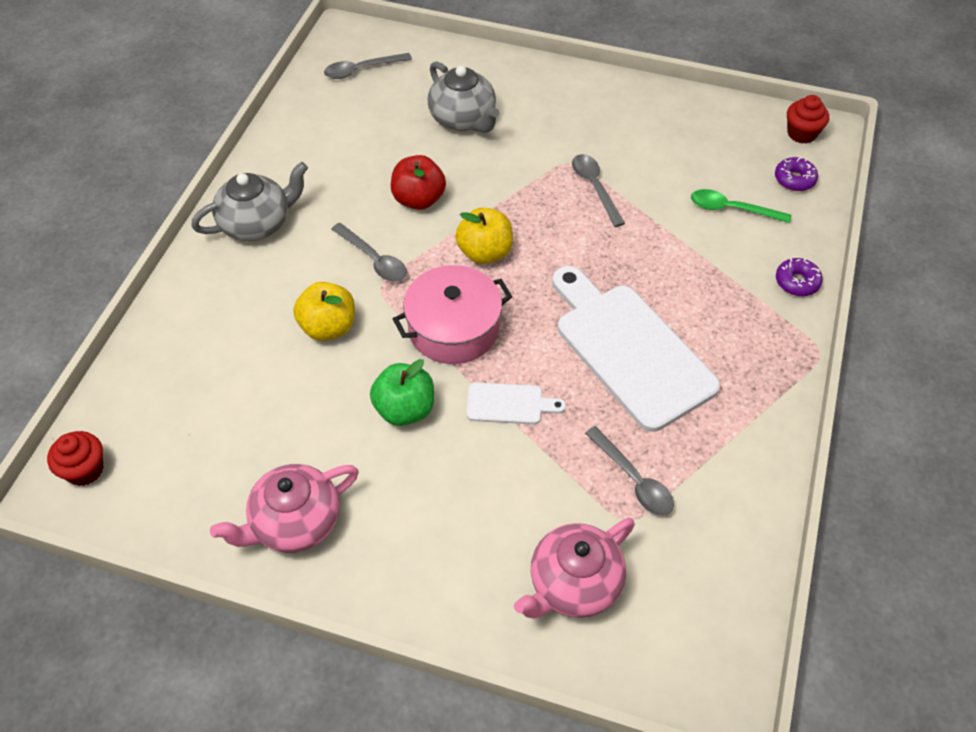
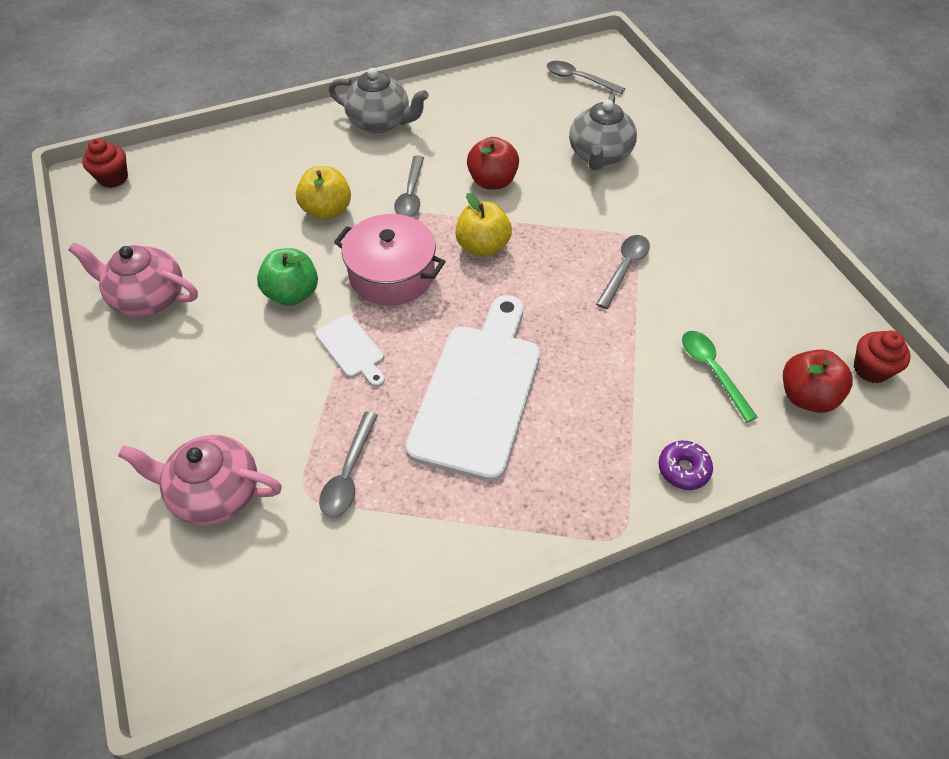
camera: 50 degrees right, 0 degrees up
(794, 179) = (806, 396): purple donut -> red apple

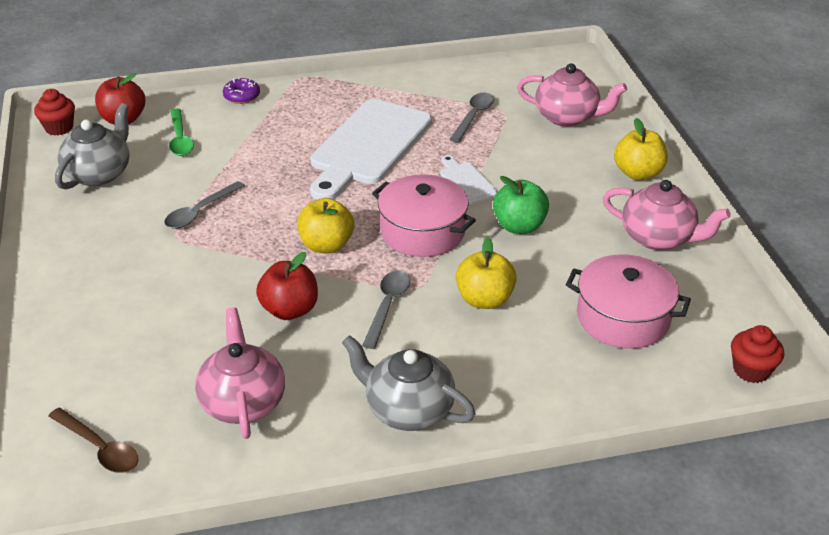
camera: 170 degrees left, 15 degrees down
(143, 391) = (638, 173): none -> yellow apple
(206, 209) = (623, 318): none -> pink pot
(499, 114) = (243, 402): none -> pink teapot
(578, 79) = (99, 448): grey spoon -> brown spoon
(599, 155) = (148, 326): grey teapot -> grey teapot (99, 174)

